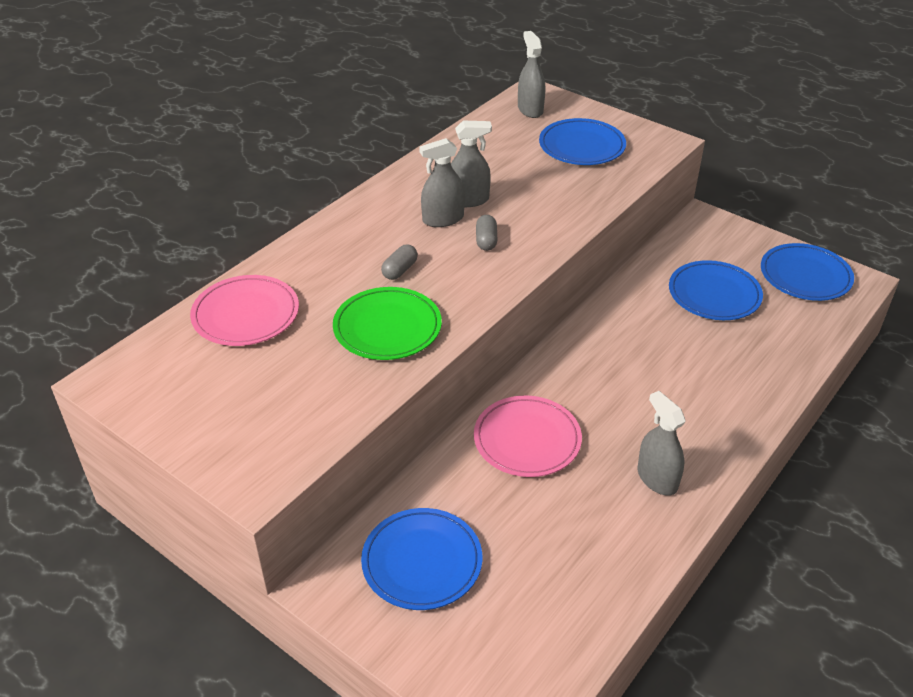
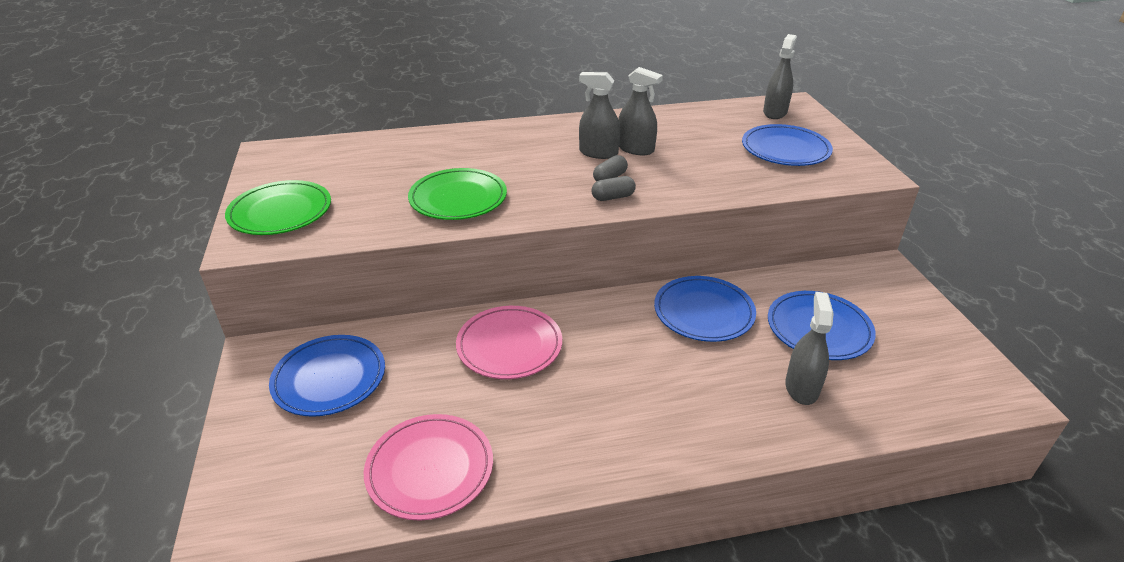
camera: 40 degrees right, 5 degrees down
(238, 434) = (280, 212): none -> green plate
(246, 314) = (388, 152): pink plate -> pink plate (430, 469)
(400, 270) = (520, 170): grey capsule -> grey capsule (613, 197)
(657, 479) = (571, 436): grey spray bottle -> grey spray bottle (801, 388)
(805, 276) = (943, 361): blue plate -> blue plate (703, 312)

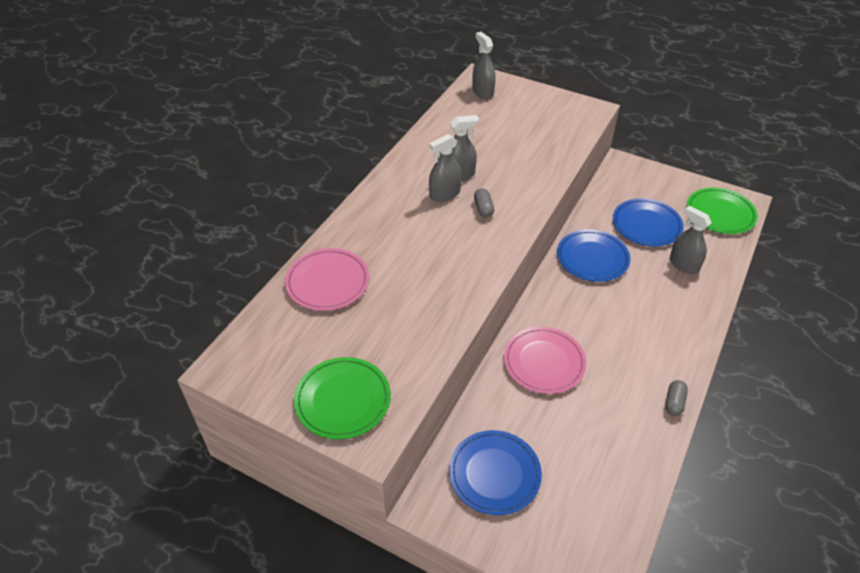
camera: 50 degrees left, 10 degrees up
(430, 469) = (623, 460): pink plate -> pink plate (327, 282)
(458, 198) = (430, 292): green plate -> green plate (720, 213)
(613, 197) = (508, 221): grey capsule -> grey capsule (674, 402)
(785, 149) = (531, 120): blue plate -> none

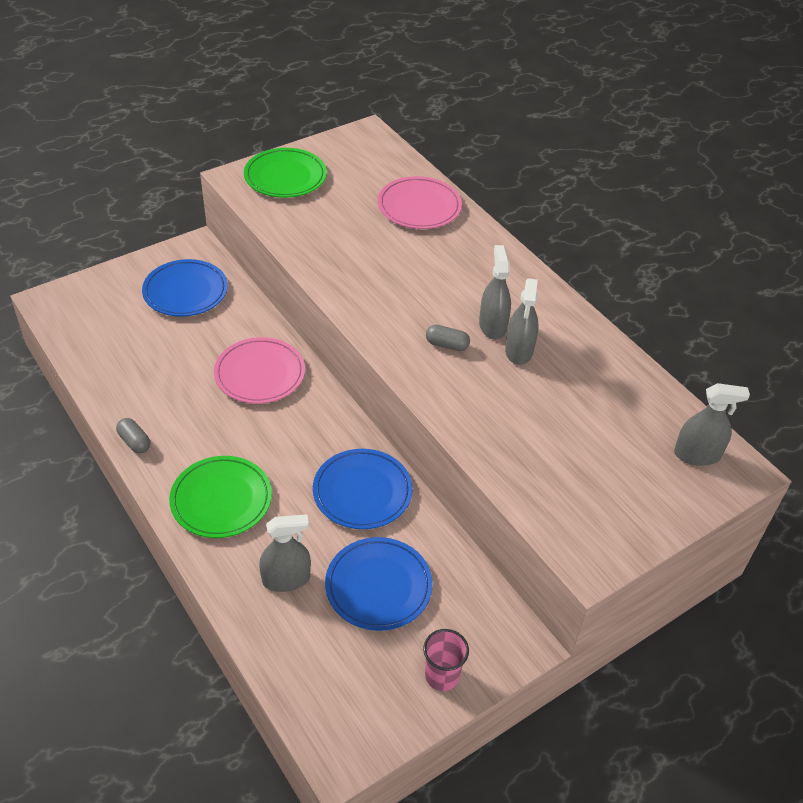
camera: 115 degrees right, 0 degrees up
(669, 184) = (442, 676): none -> pink cup
(720, 213) = (341, 698): green plate -> green plate (221, 499)

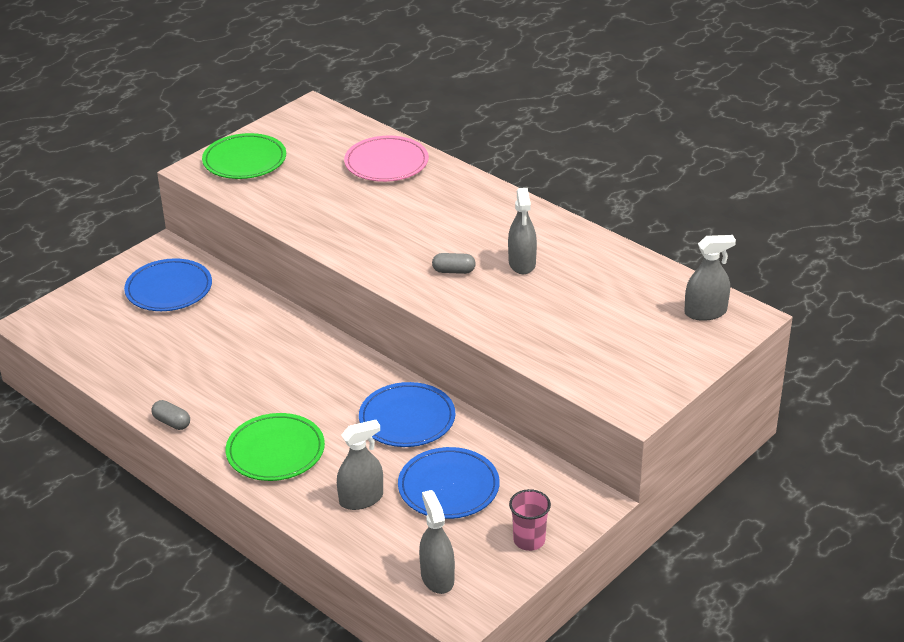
camera: 10 degrees left, 10 degrees down
(260, 374) = (272, 344): pink plate -> none
(492, 326) = (491, 248): grey spray bottle -> grey spray bottle (437, 578)

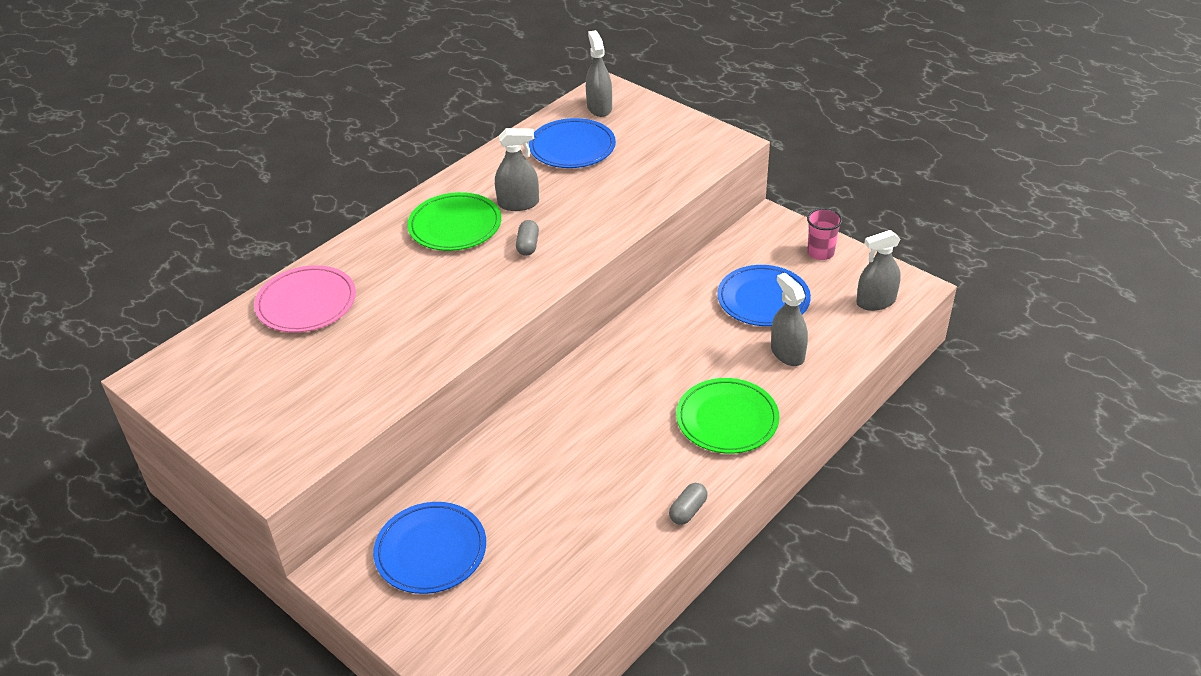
camera: 90 degrees left, 5 degrees up
(244, 160) = (264, 428): green plate -> green plate (455, 226)
(407, 419) = (671, 329): blue plate -> blue plate (572, 147)

